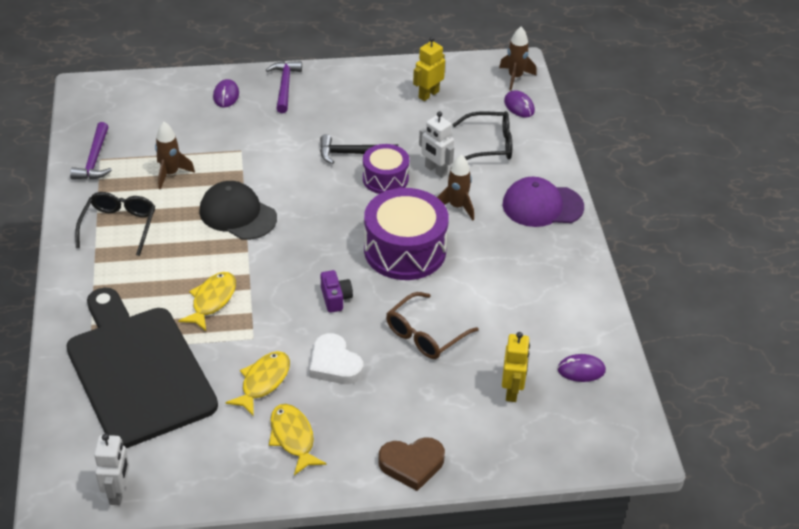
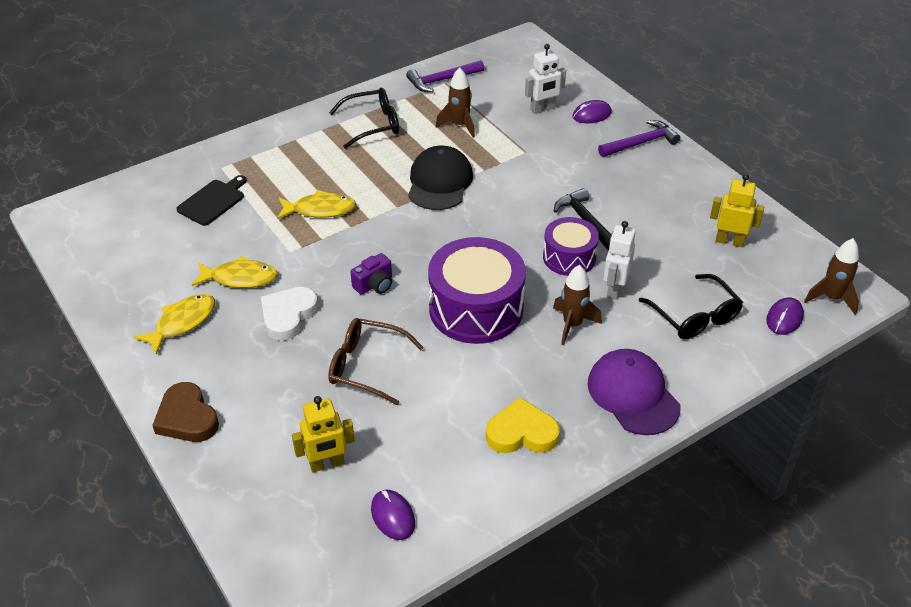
camera: 65 degrees right, 0 degrees up
(118, 492) = (76, 243): white robot -> white robot (542, 109)
(138, 370) = (213, 201): black cutting board -> black cutting board, size x0.41
(543, 274) = (521, 433): none -> yellow heart

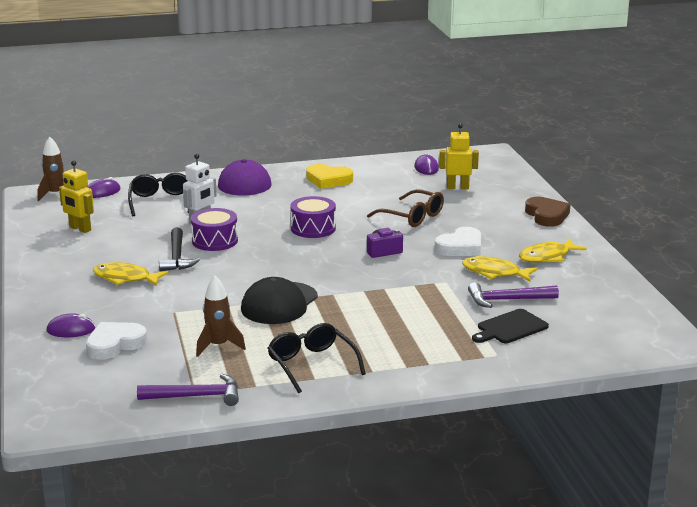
camera: 160 degrees left, 20 degrees down
(320, 209) = (406, 304): yellow fish -> yellow fish (125, 278)
(372, 124) = (312, 364): black glasses -> black glasses turned 60 degrees clockwise
(476, 308) = (313, 228): purple drum -> purple drum, size x0.59
(542, 109) = (115, 344): white robot -> white heart
(572, 325) = (250, 211): brown rocket -> none
(641, 143) = (56, 298): purple hammer -> purple hammer (507, 300)

